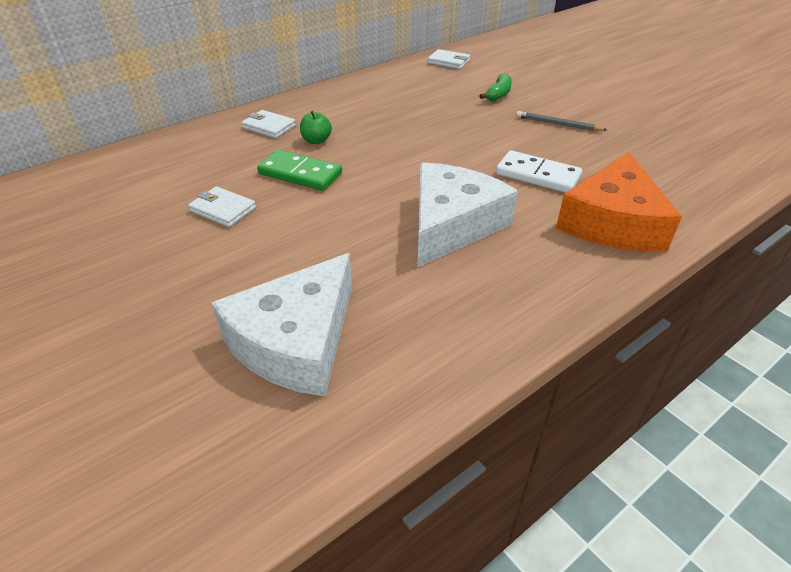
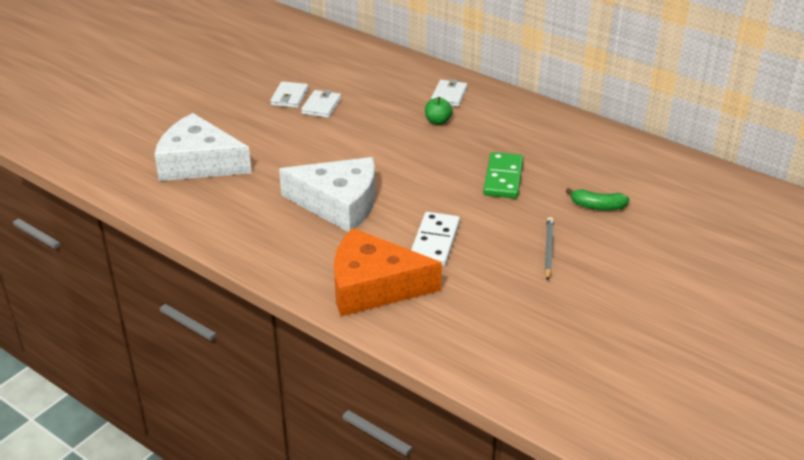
camera: 75 degrees right, 5 degrees down
(300, 174) = (382, 125): green domino -> green domino (503, 178)
(448, 62) = (663, 165): white wallet -> white wallet (289, 97)

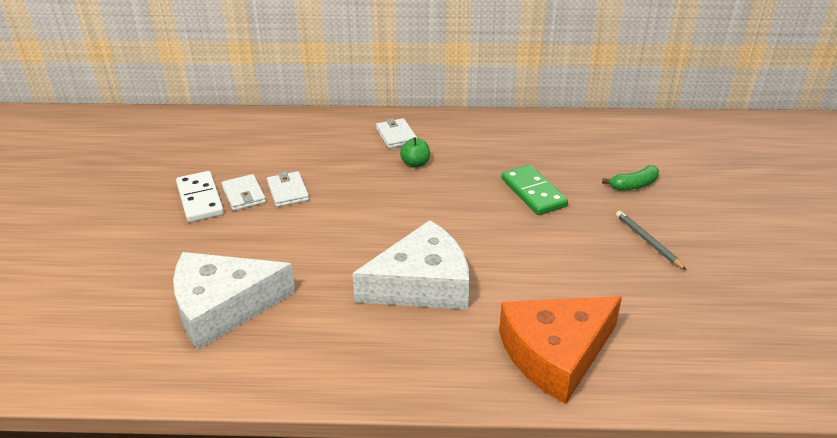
camera: 35 degrees left, 0 degrees up
(435, 242) = (552, 280): white domino -> white domino (200, 199)

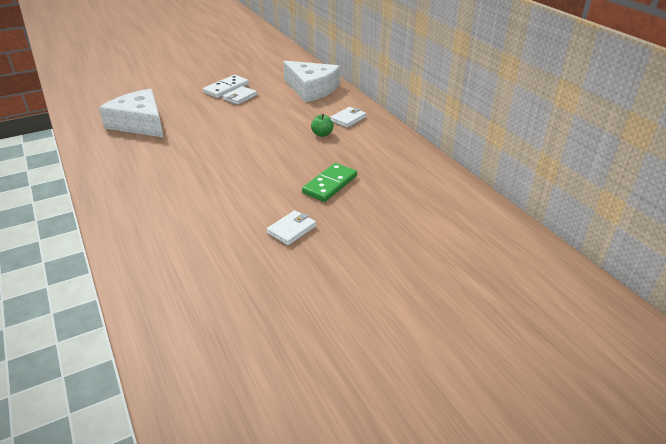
camera: 60 degrees right, 0 degrees up
(288, 191) = (254, 107): white wallet -> white wallet (291, 230)
(422, 284) = (195, 171): white cheese -> white cheese (311, 89)
(556, 354) = (153, 236): orange cheese -> none
(634, 185) = (384, 226): green banana -> none
(648, 241) = (310, 249): grey pencil -> none

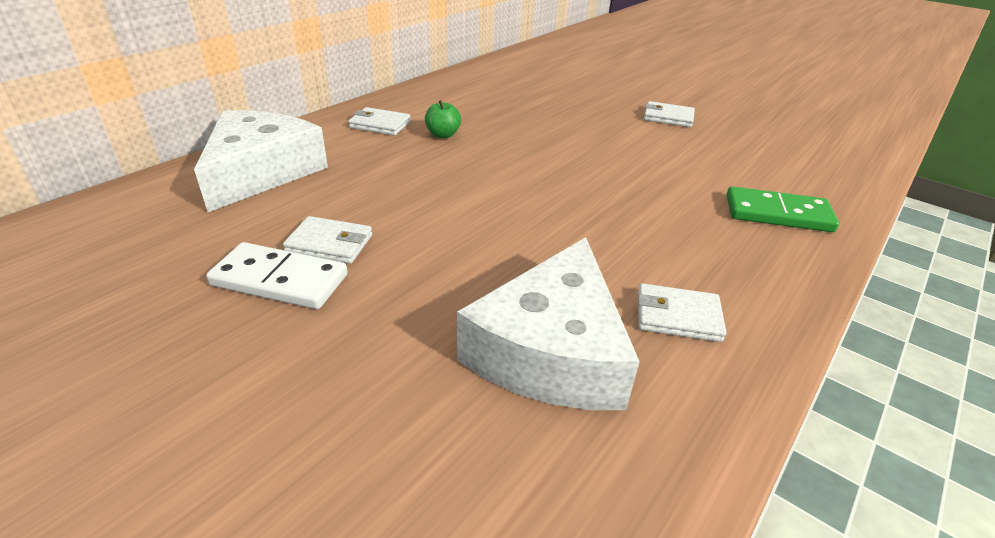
camera: 115 degrees left, 0 degrees up
(122, 151) = (678, 316): none -> white wallet
(330, 184) = (565, 112): green domino -> green domino (778, 214)

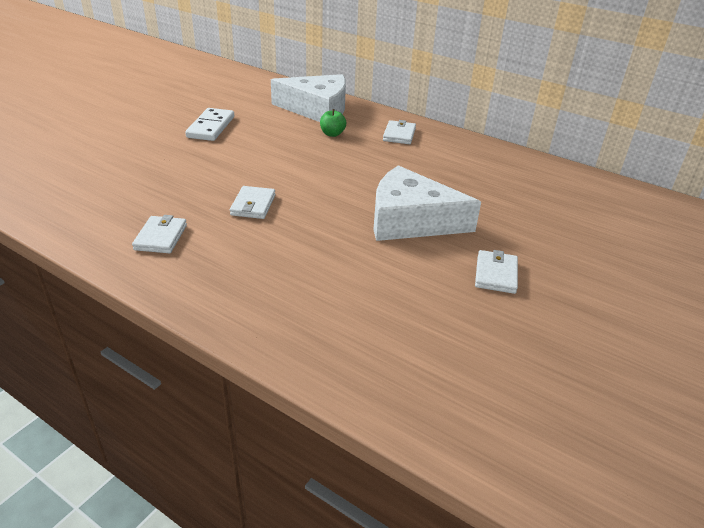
camera: 85 degrees right, 0 degrees up
(329, 244) = (242, 134): white wallet -> white wallet (253, 205)
(443, 135) = (392, 157): green apple -> green apple (332, 134)
(552, 350) = (142, 195): white cheese -> white cheese (411, 220)
(778, 214) = (291, 311): green domino -> none

